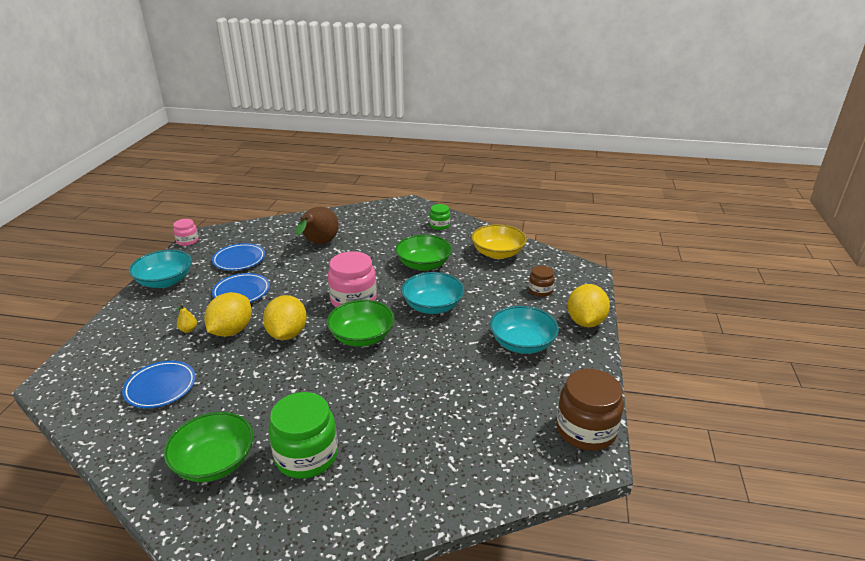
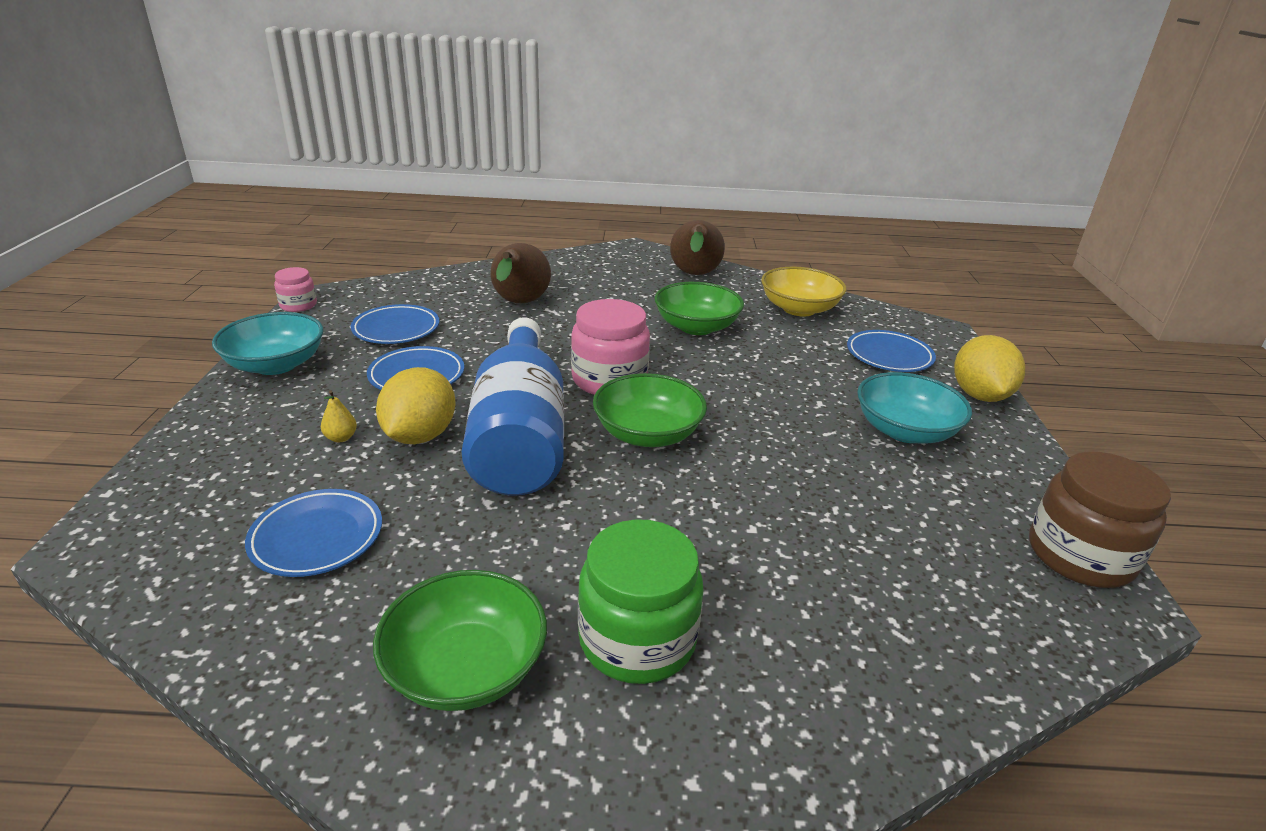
camera: 10 degrees left, 0 degrees up
(287, 334) = (520, 436): yellow lemon -> blue bottle
(432, 306) = (739, 384): turquoise bowl -> none
(439, 225) = (694, 275): green jar -> brown pear
(540, 290) = (889, 356): brown jar -> blue plate

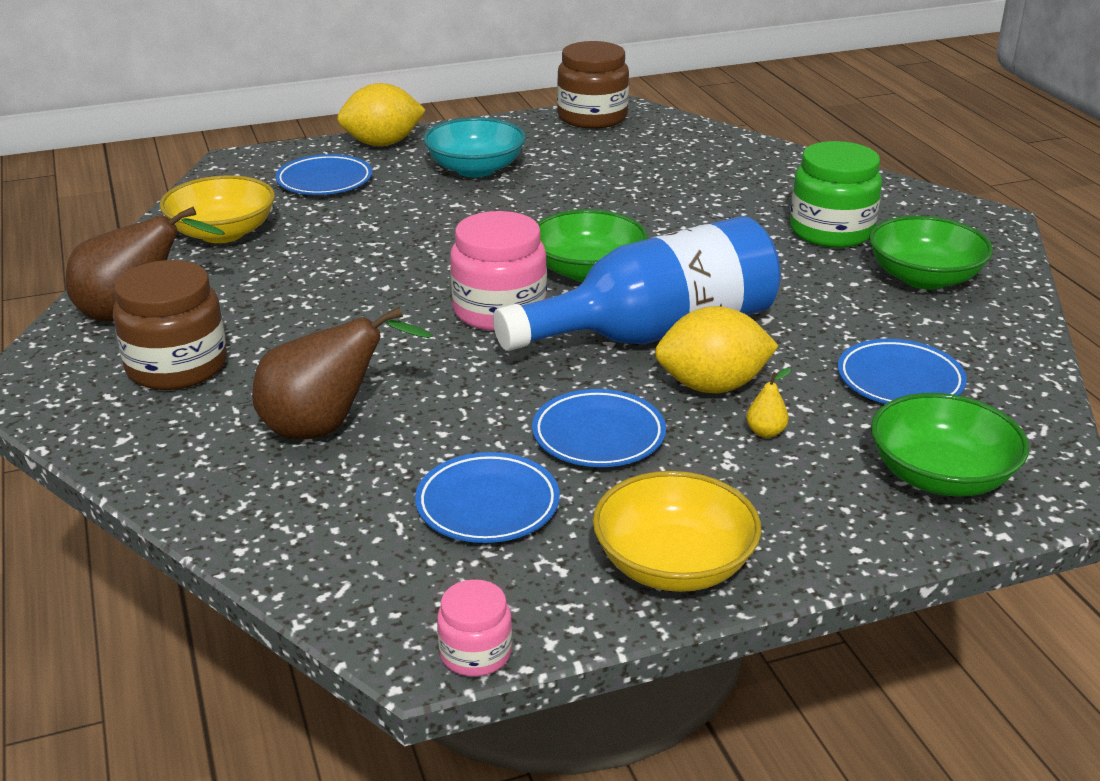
camera: 110 degrees left, 0 degrees up
(276, 365) = (673, 564): turquoise bowl -> yellow bowl
(622, 279) = (177, 366): none -> brown jar
(696, 327) = (319, 285): green bowl -> green bowl (940, 476)

